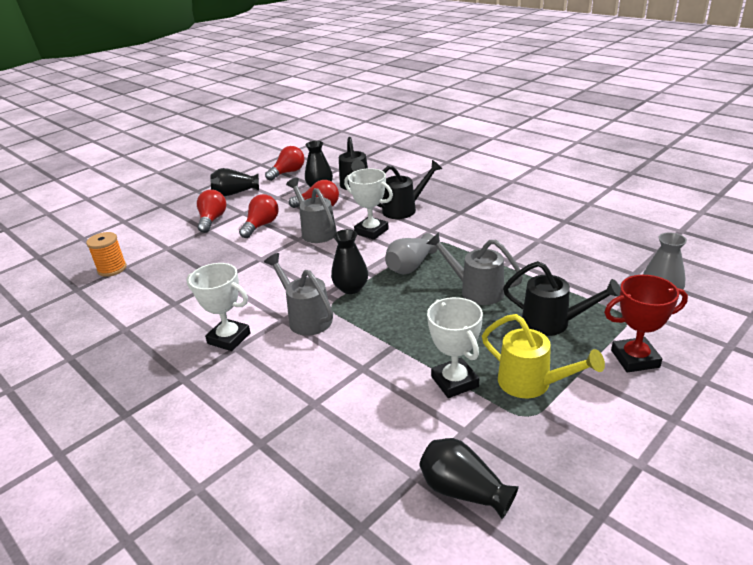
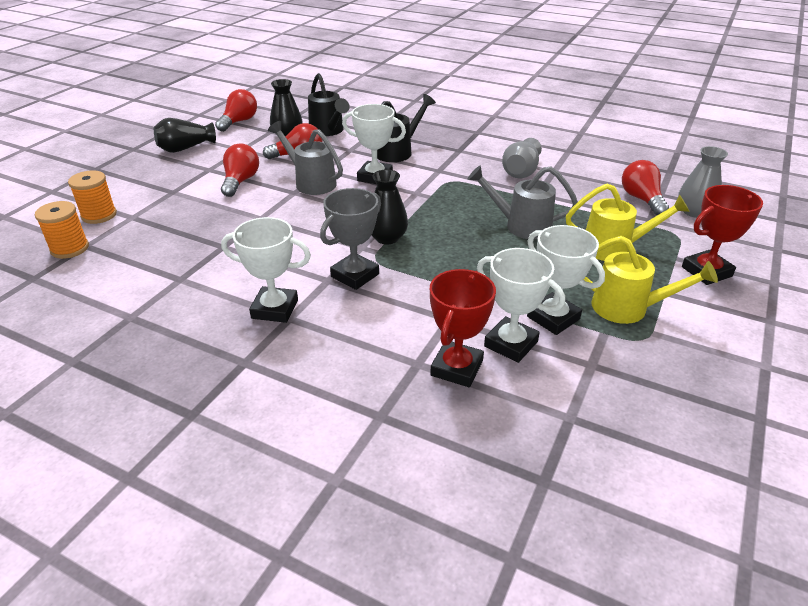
camera: 20 degrees left, 5 degrees up
(145, 244) = (99, 215): none -> orange spool
(212, 220) = (174, 180): red light bulb -> red light bulb (641, 199)
(306, 318) = (355, 275): grey watering can -> grey trophy
(344, 413) = (457, 368): none -> red trophy
(402, 399) = (511, 344): none -> white trophy
(410, 266) = (439, 209): grey vase -> grey vase (521, 171)
(463, 491) = (624, 422): black vase -> none
(552, 323) = (613, 248): black watering can -> yellow watering can

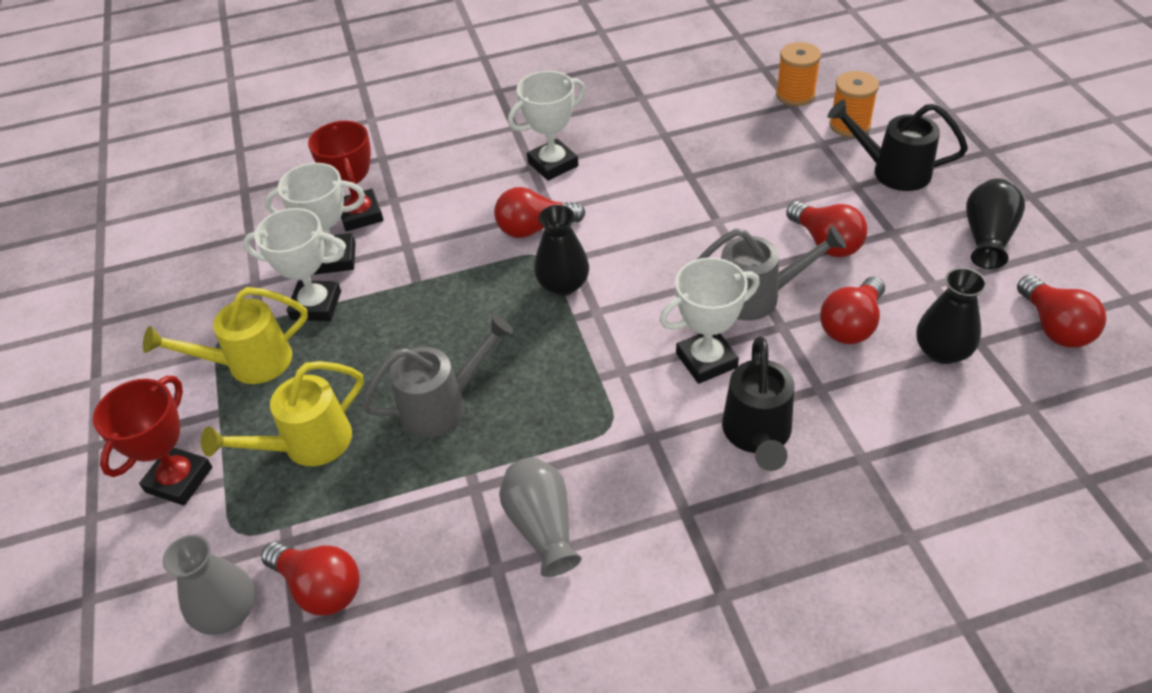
camera: 140 degrees right, 10 degrees up
(328, 131) = (917, 405): black watering can -> black watering can (892, 171)
(355, 275) = (535, 228): grey trophy -> red light bulb

